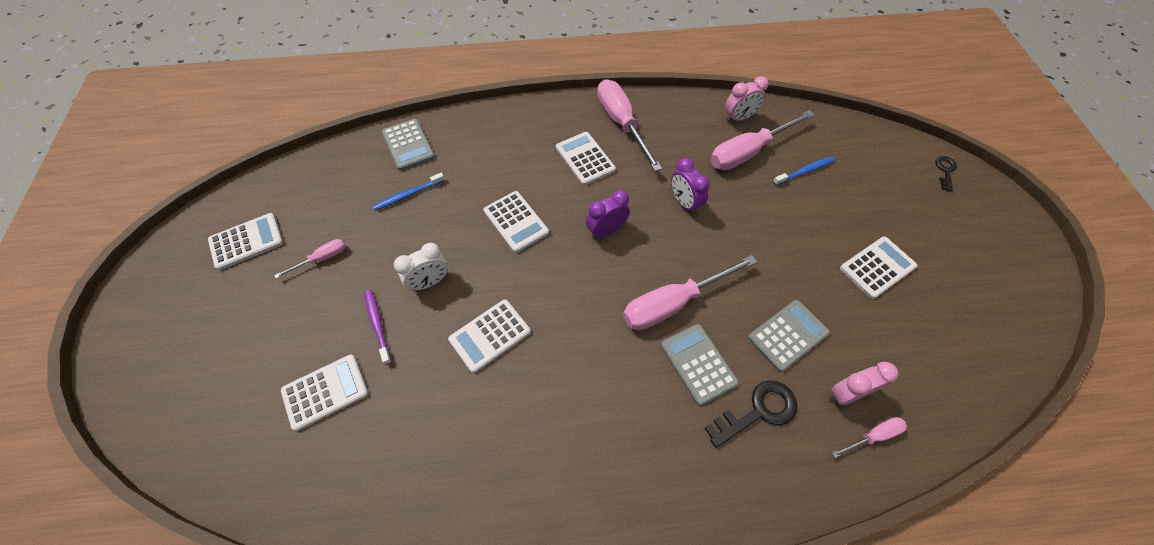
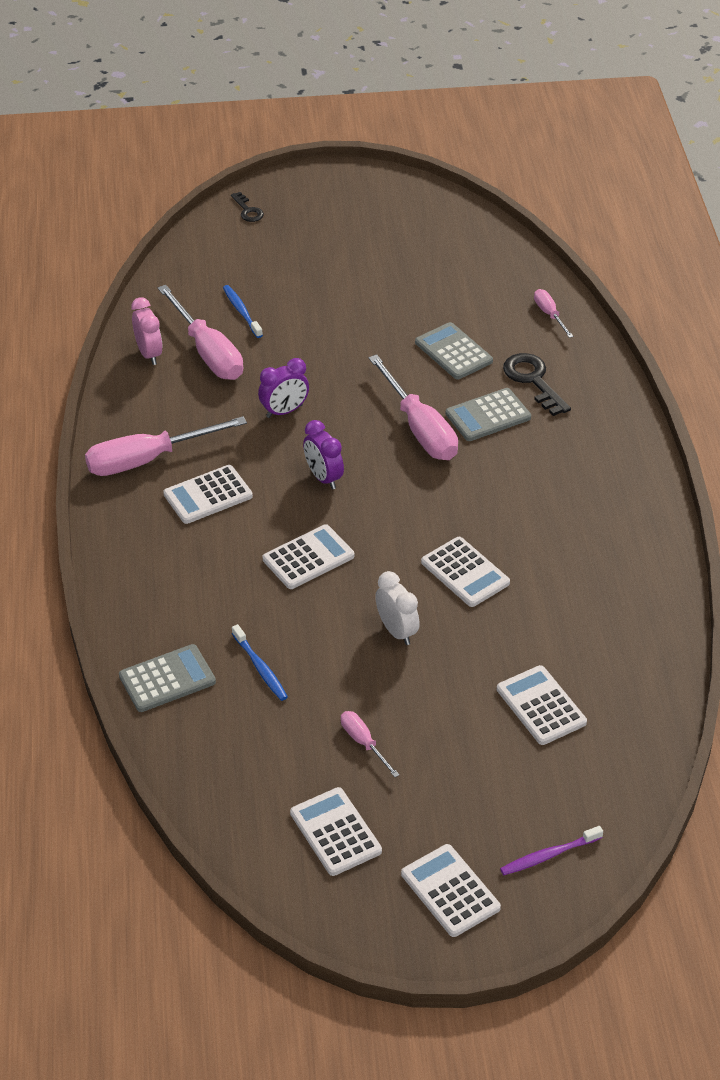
camera: 90 degrees left, 15 degrees down
(378, 325) = (456, 672): purple toothbrush -> purple toothbrush (549, 855)
(846, 394) = (511, 323): pink clock -> none
(877, 267) = (373, 281): white calculator -> white calculator (450, 891)
(945, 171) = (248, 210): black key -> black key turned 135 degrees counterclockwise

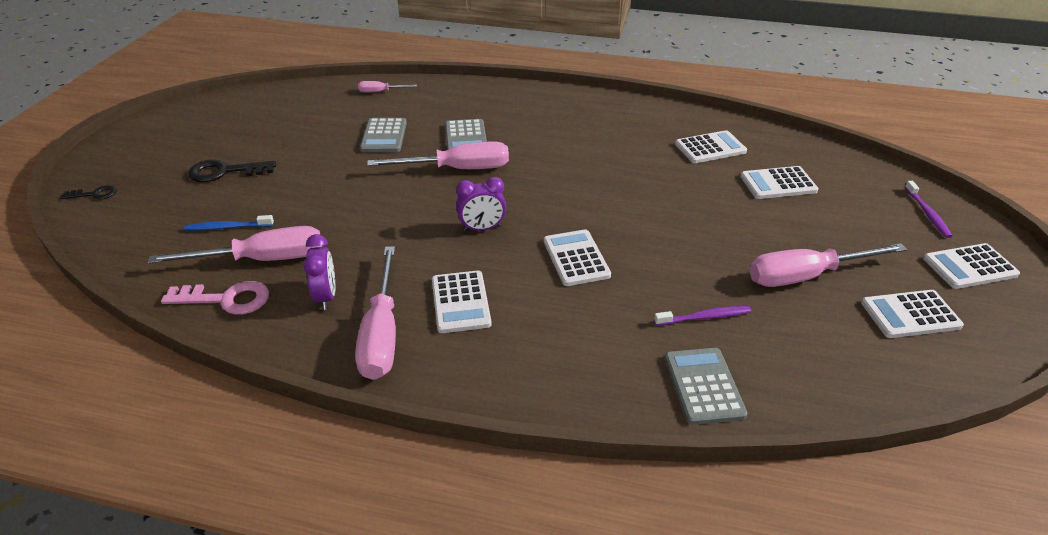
camera: 70 degrees left, 5 degrees down
(149, 354) = (226, 299): pink clock -> pink key
(260, 668) = (704, 317): blue toothbrush -> purple toothbrush
(284, 411) = (382, 231): purple clock -> purple clock (326, 296)
(363, 743) = (806, 276): pink screwdriver -> pink screwdriver, size x2.04
(397, 631) = (682, 230): white clock -> none
(453, 352) = (384, 136): grey calculator -> grey calculator turned 75 degrees counterclockwise
(465, 573) = (629, 185): white calculator -> white calculator (710, 148)
(533, 381) = (443, 112): black key -> black key (225, 172)

